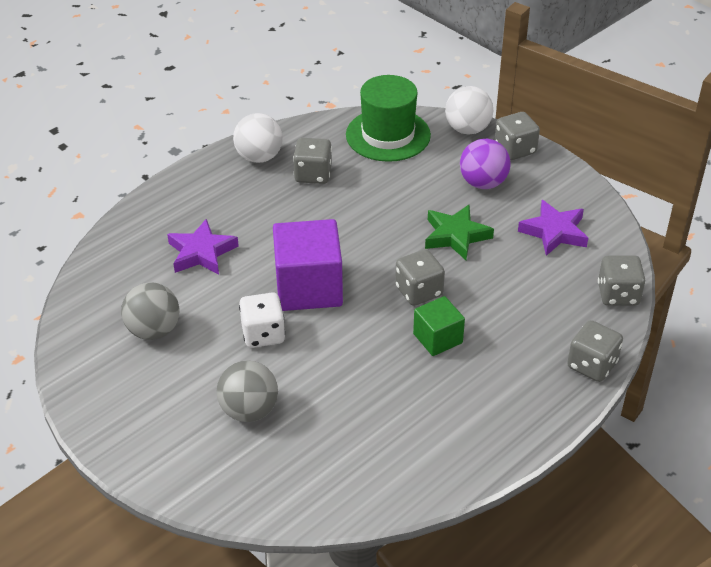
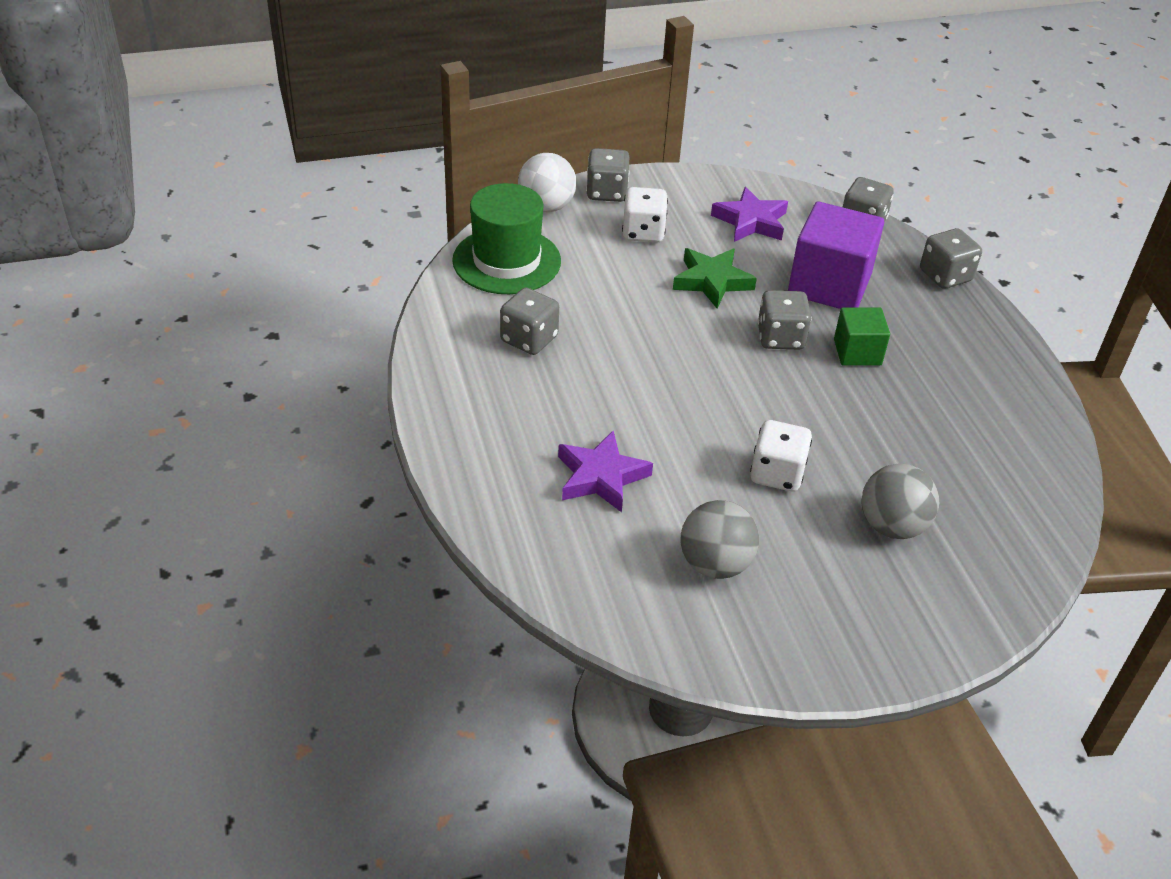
camera: 65 degrees left, 0 degrees up
(259, 157) = (459, 369): white ball -> none
(308, 287) = (722, 412): purple cube -> purple cube (829, 285)
(483, 183) = (643, 232): purple ball -> white dice

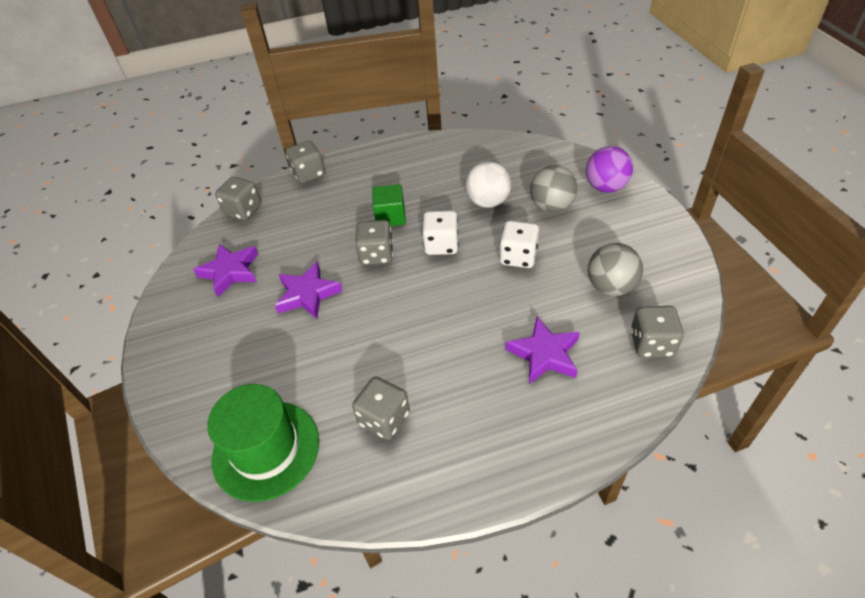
camera: 85 degrees left, 5 degrees up
(546, 207) = (181, 422): white ball -> white ball (488, 202)
(606, 192) = (167, 373): grey dice -> grey dice (651, 344)
(643, 232) = (235, 342): white dice -> white dice (441, 245)
(712, 281) = (308, 294): green star -> purple star
(829, 285) = (315, 229): purple cube -> none
(948, 603) = (605, 187): none -> purple ball

